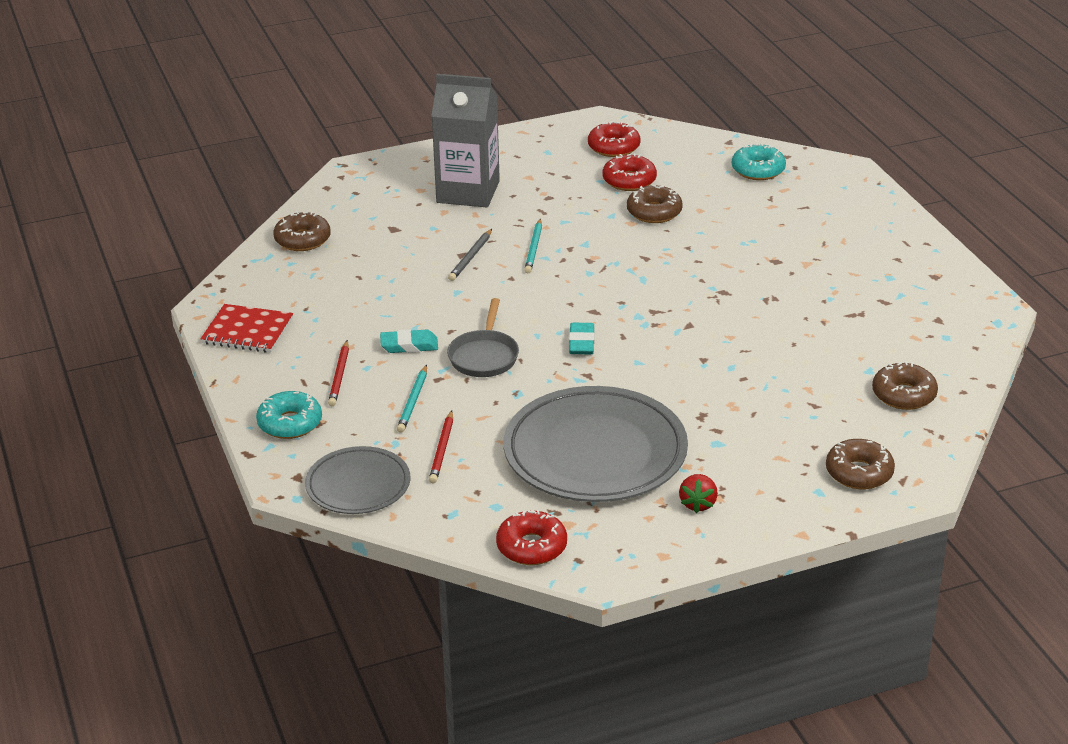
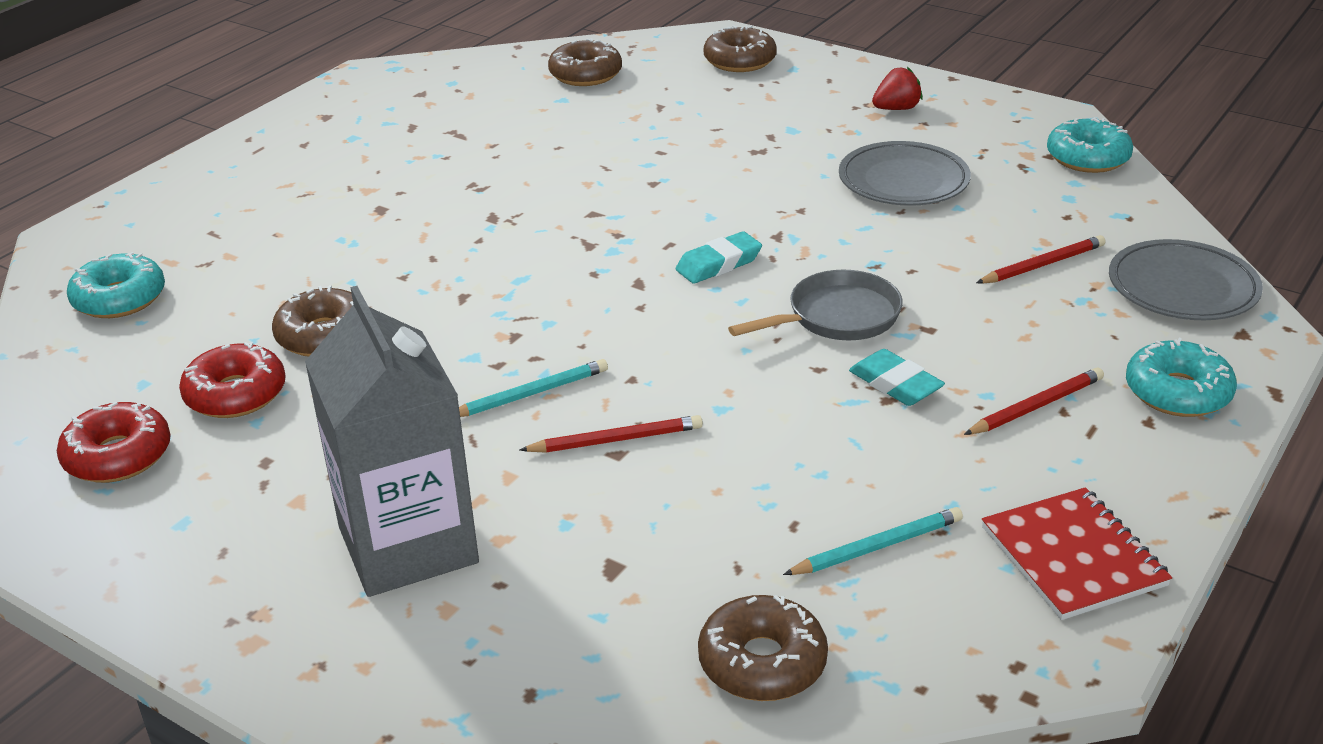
camera: 125 degrees left, 0 degrees up
(413, 401) = (995, 324): turquoise pencil -> turquoise pencil (877, 547)
(471, 257) = (615, 440): grey pencil -> red pencil
(531, 547) = (1087, 158): red donut -> turquoise donut
(595, 452) = (903, 180): grey plate -> grey plate, size x0.56

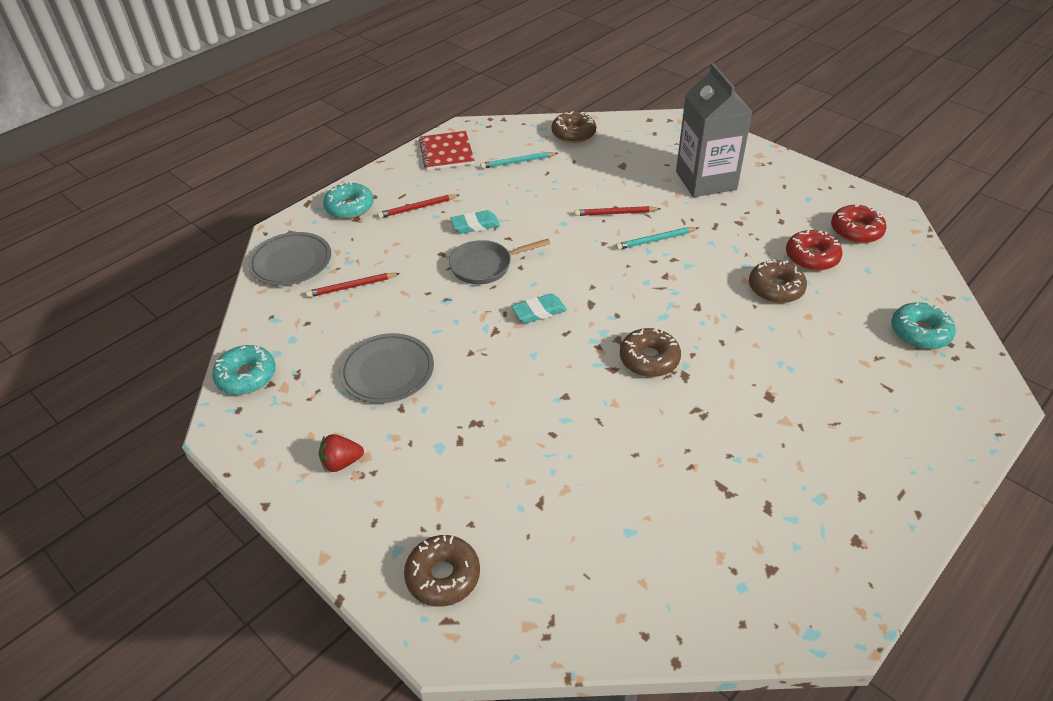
camera: 170 degrees left, 10 degrees up
(585, 74) = (603, 577): brown donut -> brown donut (649, 359)
(895, 384) = (475, 225): turquoise eraser -> turquoise eraser turned 75 degrees counterclockwise

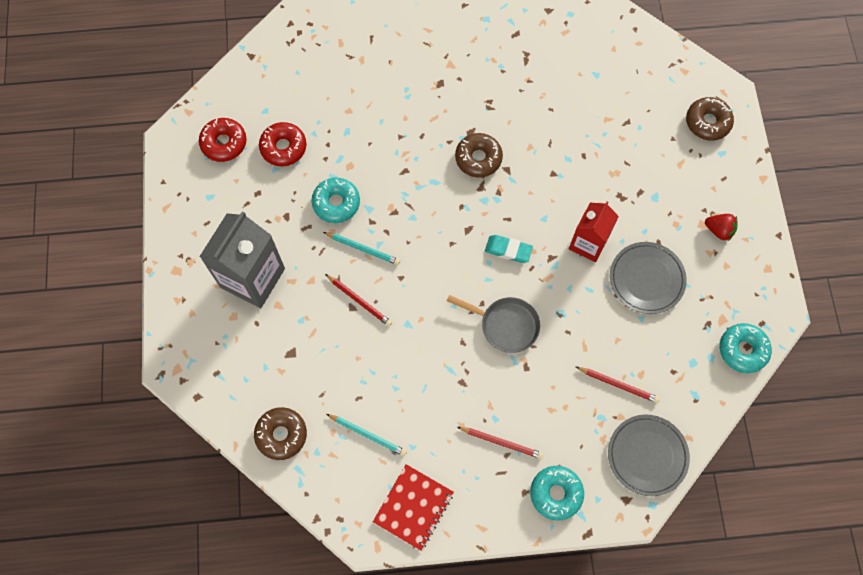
camera: 140 degrees left, 25 degrees up
(471, 362) = (588, 243): none -> red carton
(475, 225) = (474, 379): turquoise eraser -> none
(775, 288) = (340, 144): brown donut -> none
(920, 333) = (304, 50): turquoise donut -> turquoise donut (336, 203)

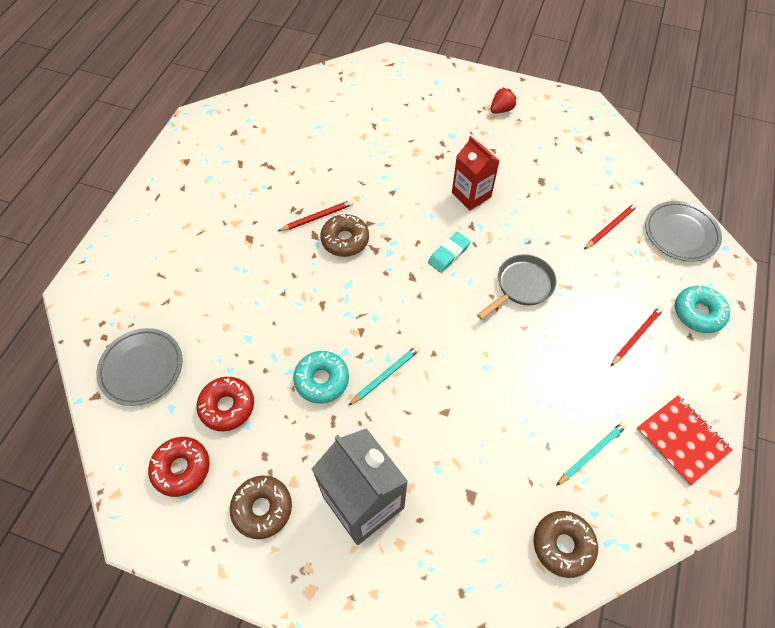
camera: 65 degrees left, 10 degrees down
(359, 301) = (441, 402): red pencil -> red pencil (317, 217)
(646, 279) = (522, 170): grey plate -> grey plate (141, 368)
(707, 122) = (405, 79): brown donut -> brown donut (262, 508)
(742, 350) = (609, 137): turquoise donut -> none

